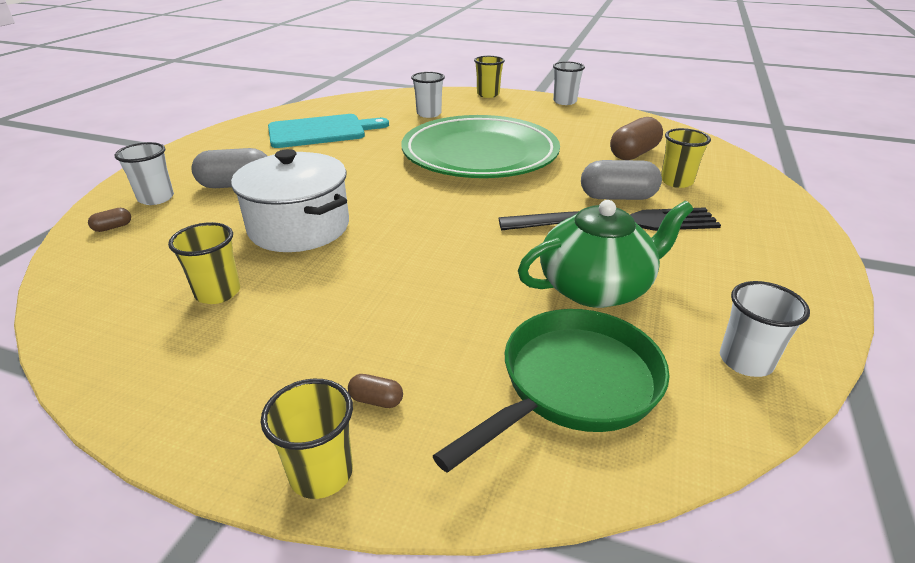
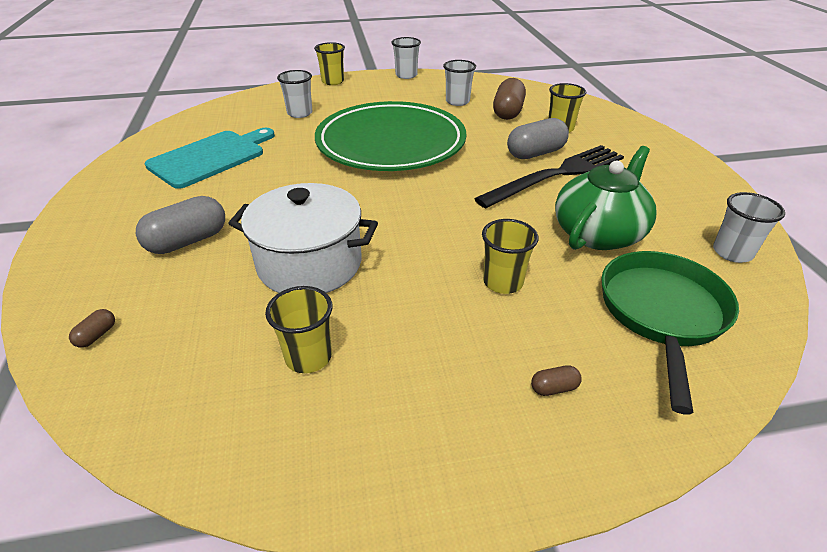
camera: 30 degrees left, 5 degrees up
(156, 198) = (108, 285): white cup -> white cup (457, 101)
(321, 473) = (583, 465): yellow cup -> yellow cup (503, 282)

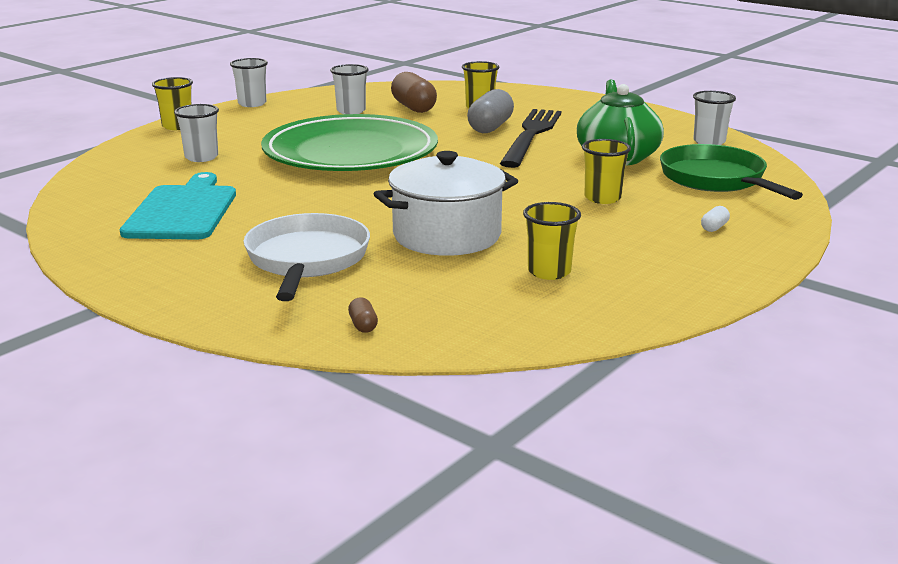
camera: 40 degrees left, 15 degrees down
(188, 241) = (307, 260): grey capsule -> white pan
(554, 388) = (714, 227): brown capsule -> white capsule

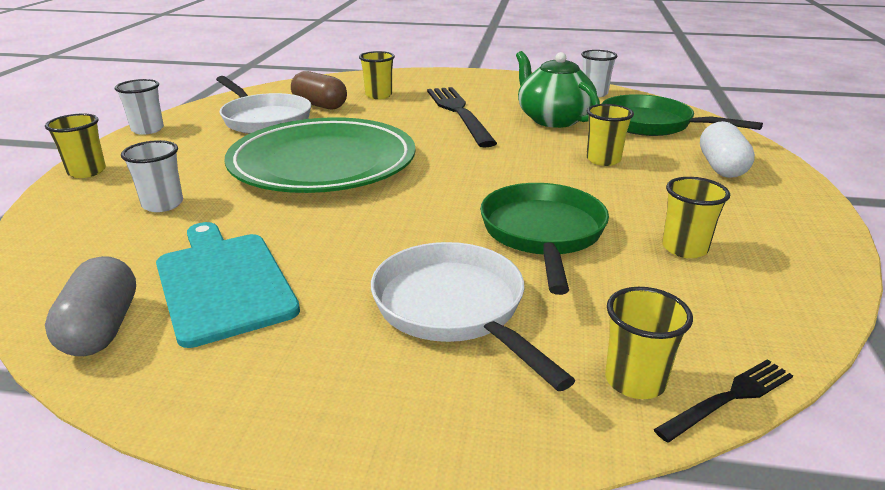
camera: 30 degrees left, 5 degrees up
(351, 111) = (264, 119): white cup -> white pan
(363, 325) = (635, 381): brown capsule -> yellow cup
(411, 350) = (729, 398): none -> black fork
(447, 236) = (543, 234): white pot -> green pan
(490, 127) = (414, 112): grey capsule -> grey capsule (101, 328)
(714, 227) = (721, 167): white capsule -> white capsule, size x2.25

